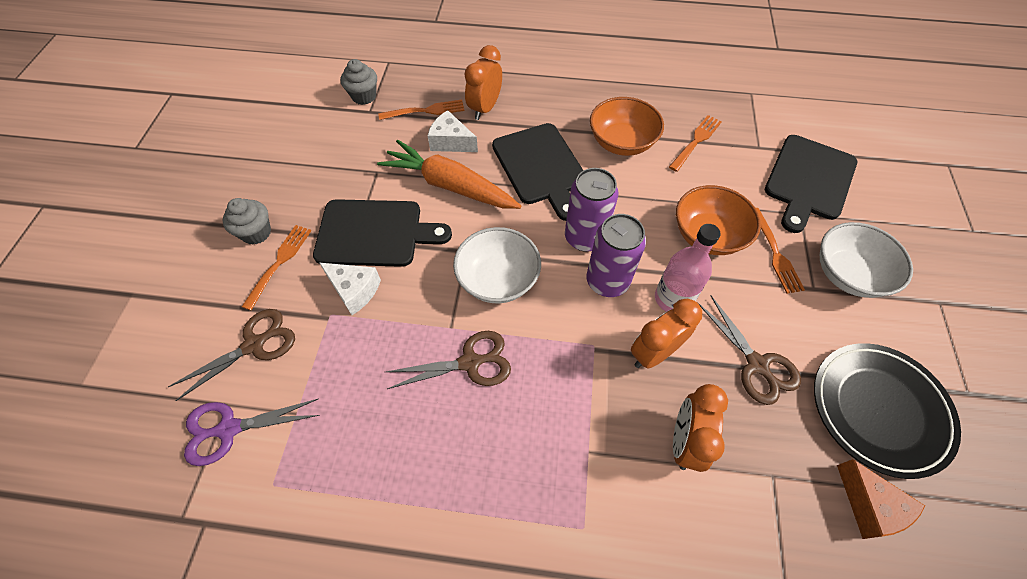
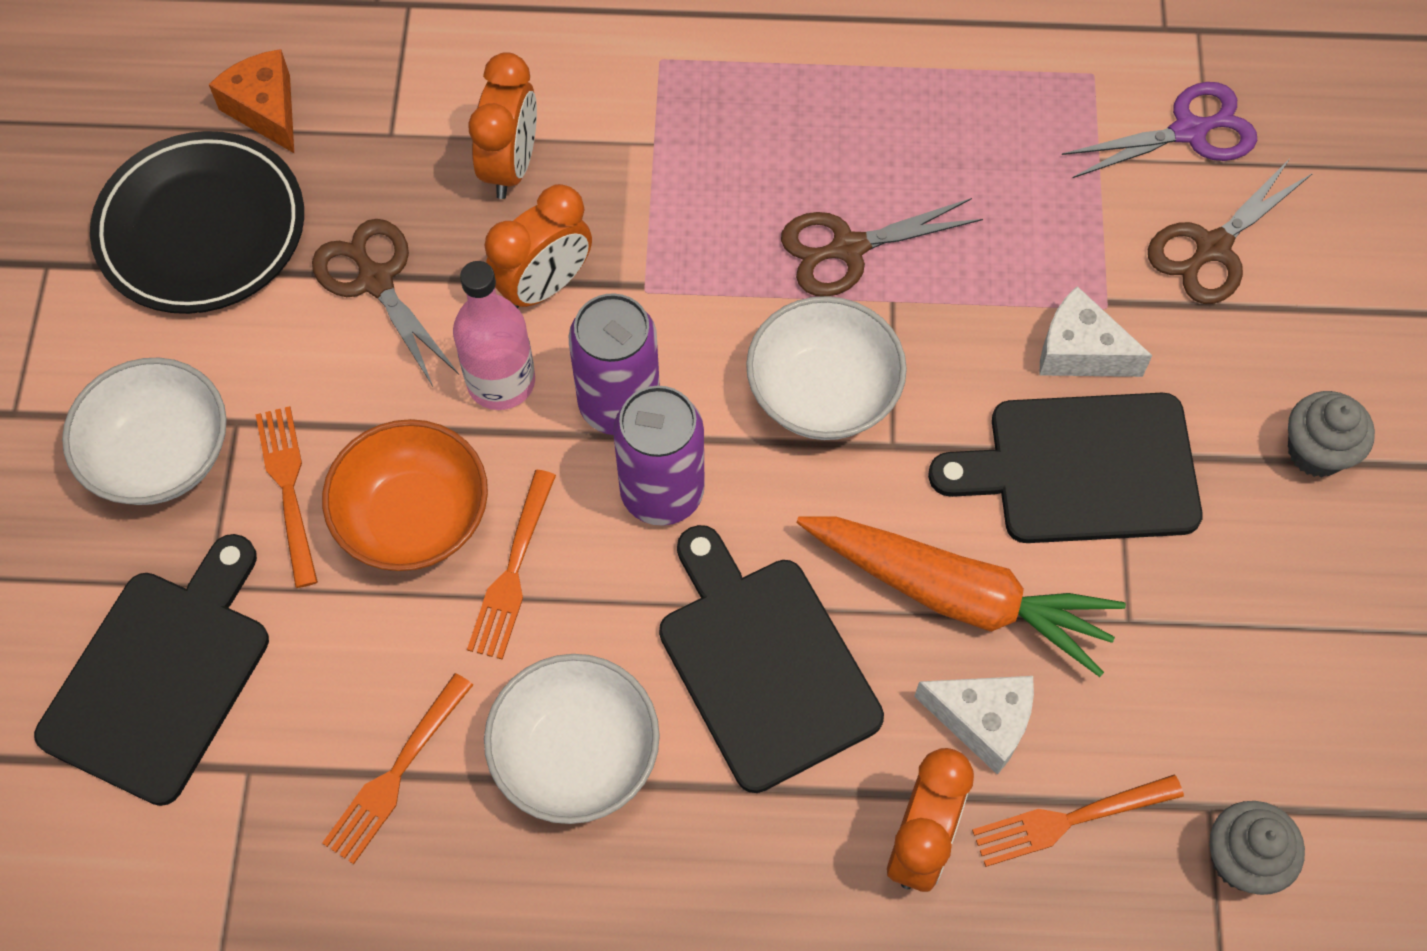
camera: 175 degrees right, 5 degrees up
(279, 263) = (1240, 393): orange fork -> orange fork (513, 571)
(621, 142) = (576, 755): orange bowl -> white bowl

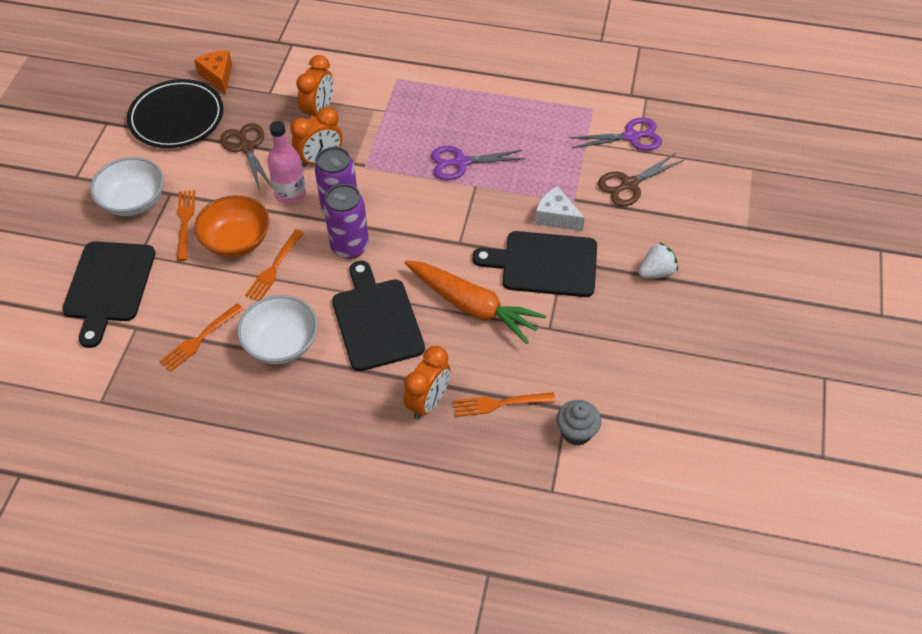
camera: 10 degrees right, 10 degrees down
(161, 676) = (108, 286): black cutting board -> black cutting board turned 150 degrees clockwise
(823, 393) = (433, 217): white bowl -> none
(848, 248) = (460, 162): brown scissors -> purple scissors
(982, 721) = (470, 358): white cheese -> none
(1316, 451) = (656, 272): grey cupcake -> white strawberry

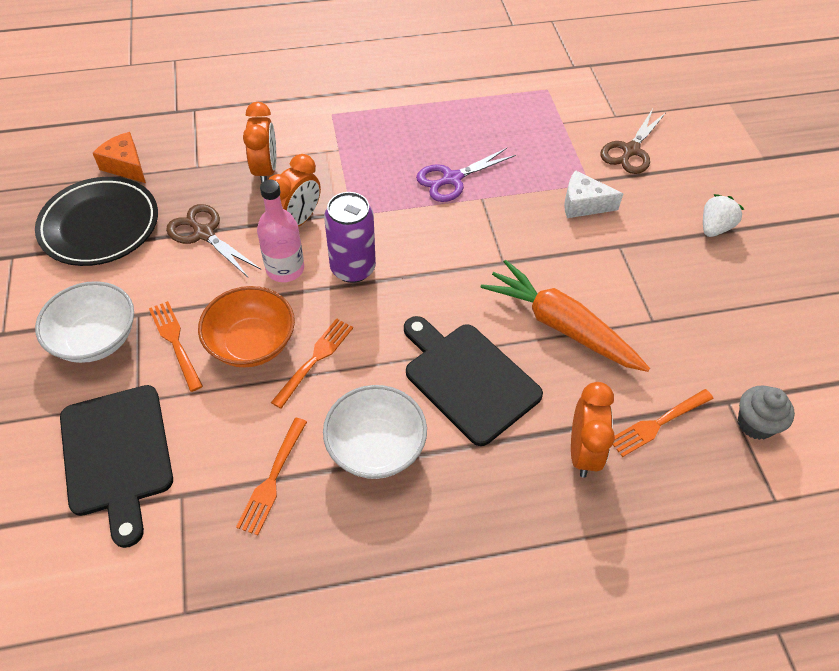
camera: 25 degrees left, 0 degrees up
(274, 268) = (315, 359): orange fork -> orange fork turned 150 degrees counterclockwise
(349, 246) = (388, 306): purple can -> none
(472, 306) = (561, 326): orange carrot -> orange carrot turned 150 degrees counterclockwise
(544, 264) = (603, 256): black cutting board -> none
(631, 137) = (601, 105): purple scissors -> none

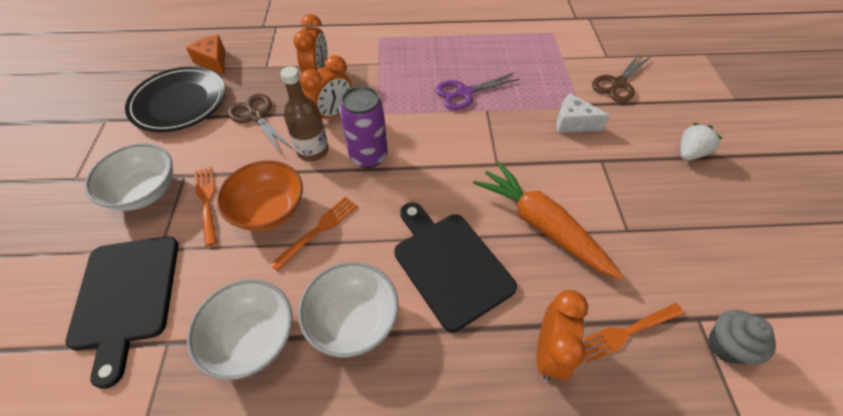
camera: 10 degrees right, 0 degrees up
(272, 479) = (252, 338): orange fork -> white bowl
(285, 269) = (313, 151): pink bottle -> brown bottle

